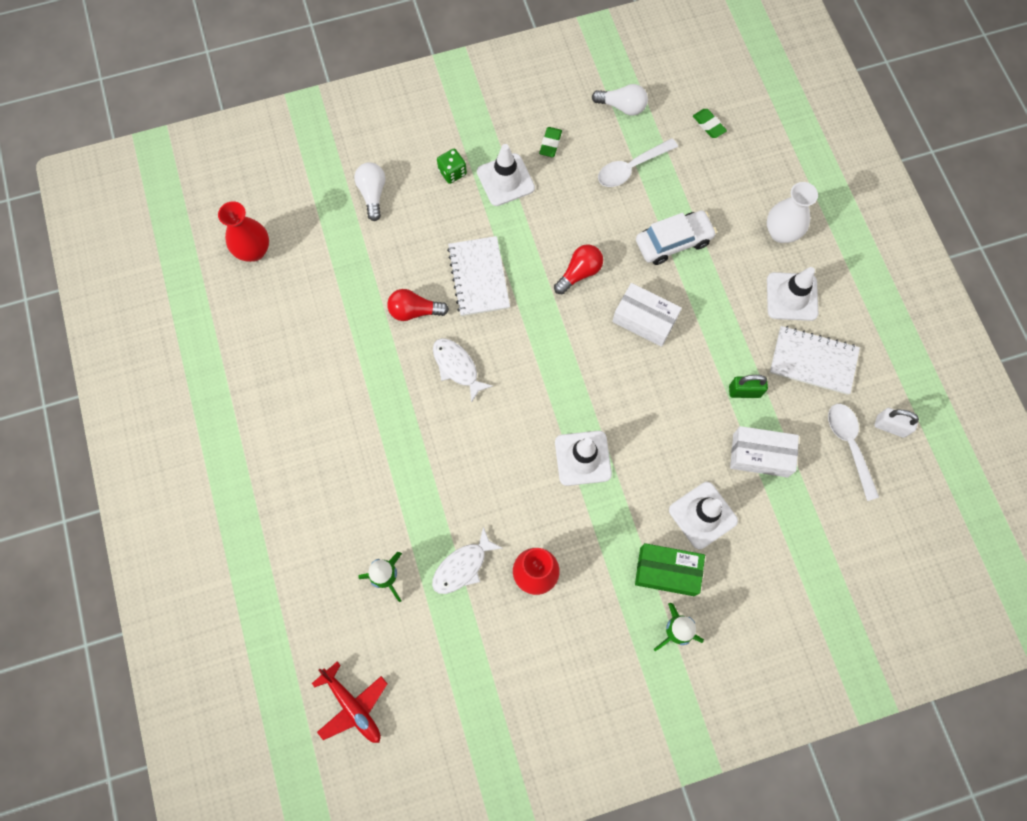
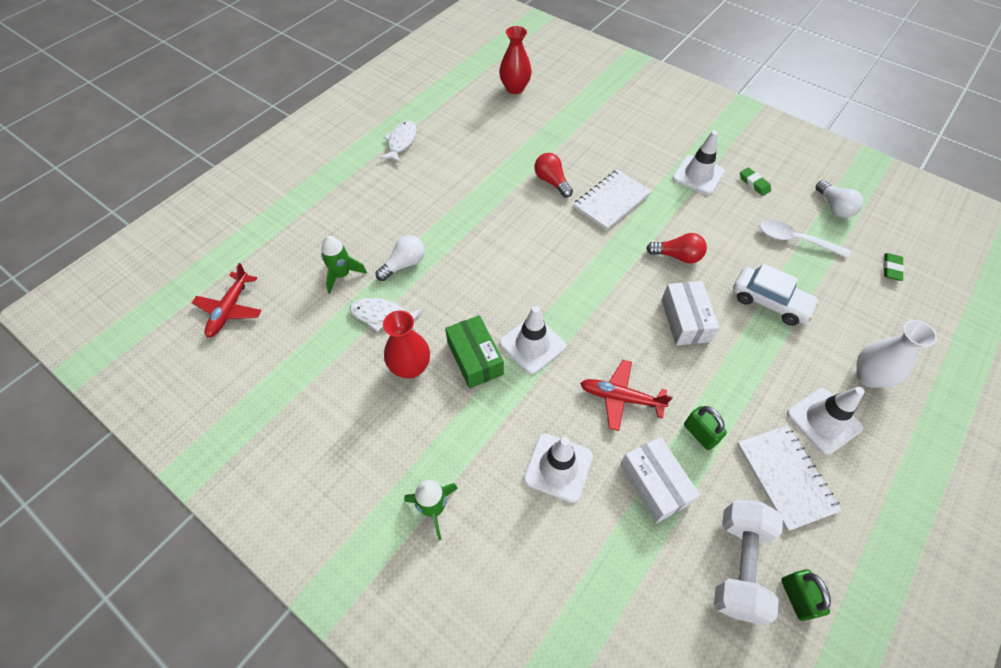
camera: 55 degrees right, 15 degrees down
(372, 194) = (610, 118): white light bulb -> white light bulb (404, 264)
(452, 172) = (670, 146): green dice -> none
(457, 367) = (533, 226): white fish -> white fish (401, 142)
(550, 144) = (754, 184): green eraser -> green eraser turned 75 degrees clockwise
(667, 571) = (484, 468): green box -> green box (475, 358)
(678, 425) = (621, 398): none -> red plane
(849, 445) = (739, 565): white spoon -> white dumbbell
(890, 426) = (796, 597): white padlock -> green padlock

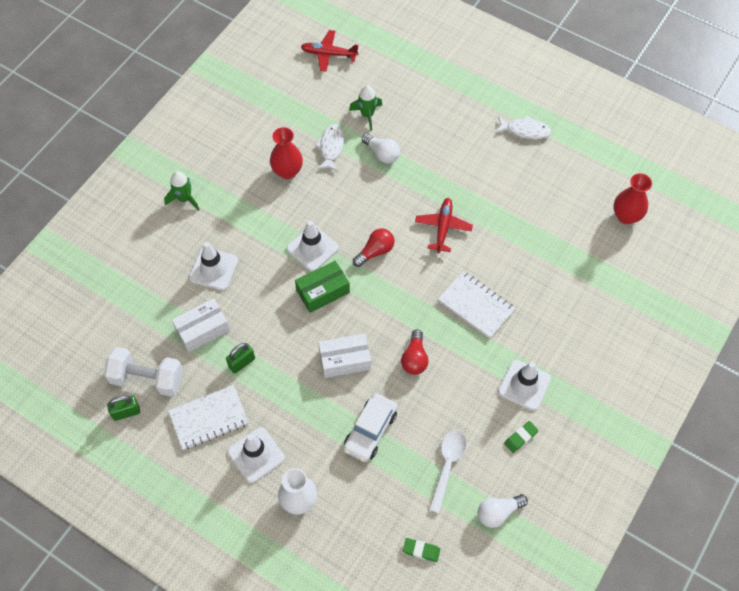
camera: 85 degrees right, 5 degrees up
(475, 358) = (298, 211): green box -> green box (323, 291)
(552, 182) = (493, 255): red light bulb -> red light bulb (375, 251)
(621, 398) = (269, 309): red plane -> red plane (443, 227)

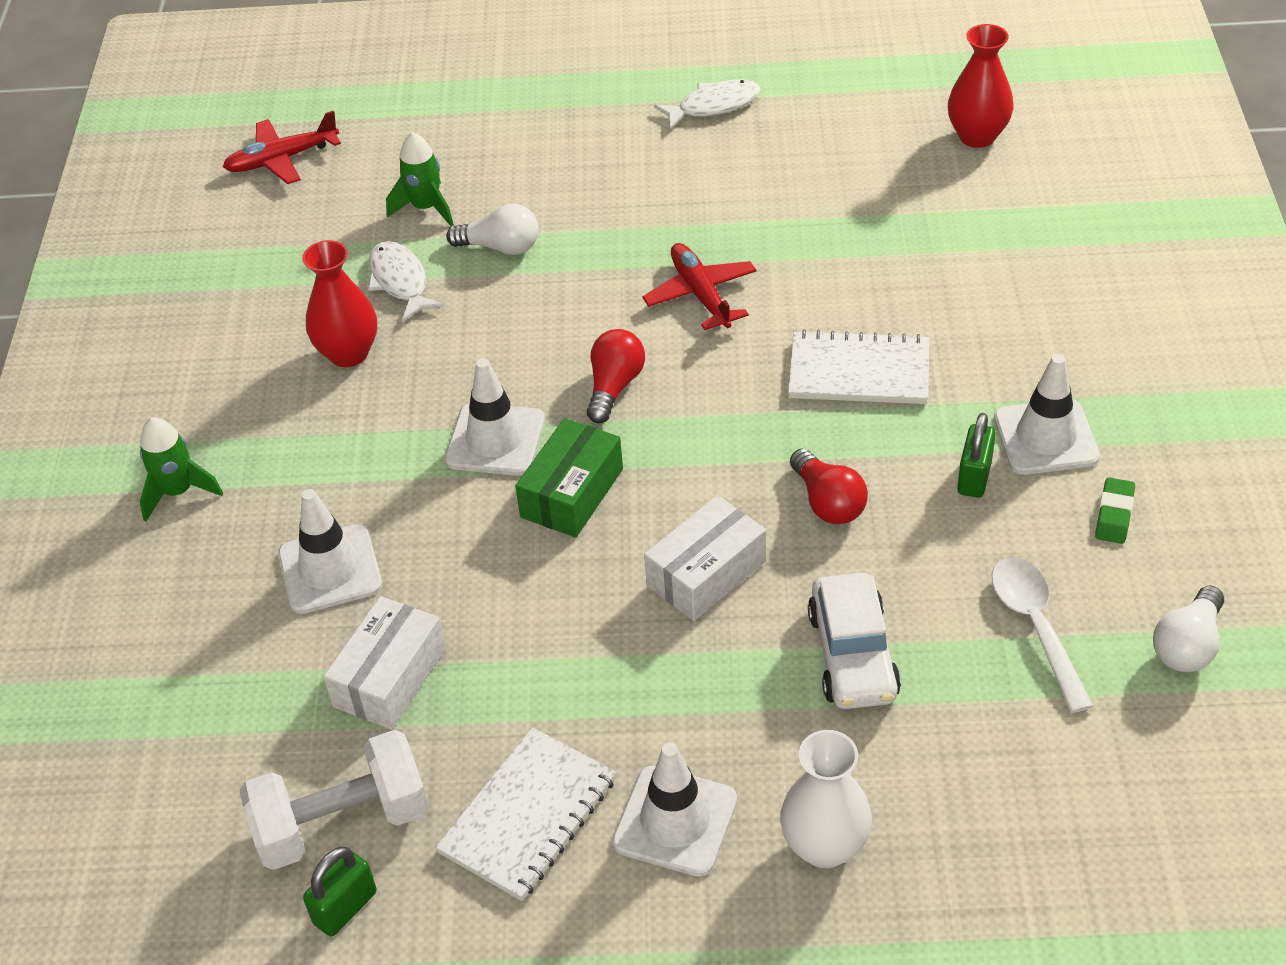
camera: 30 degrees left, 15 degrees down
(241, 362) = (514, 687): green padlock -> green padlock (974, 477)
(421, 550) = (1118, 786): green eraser -> none

